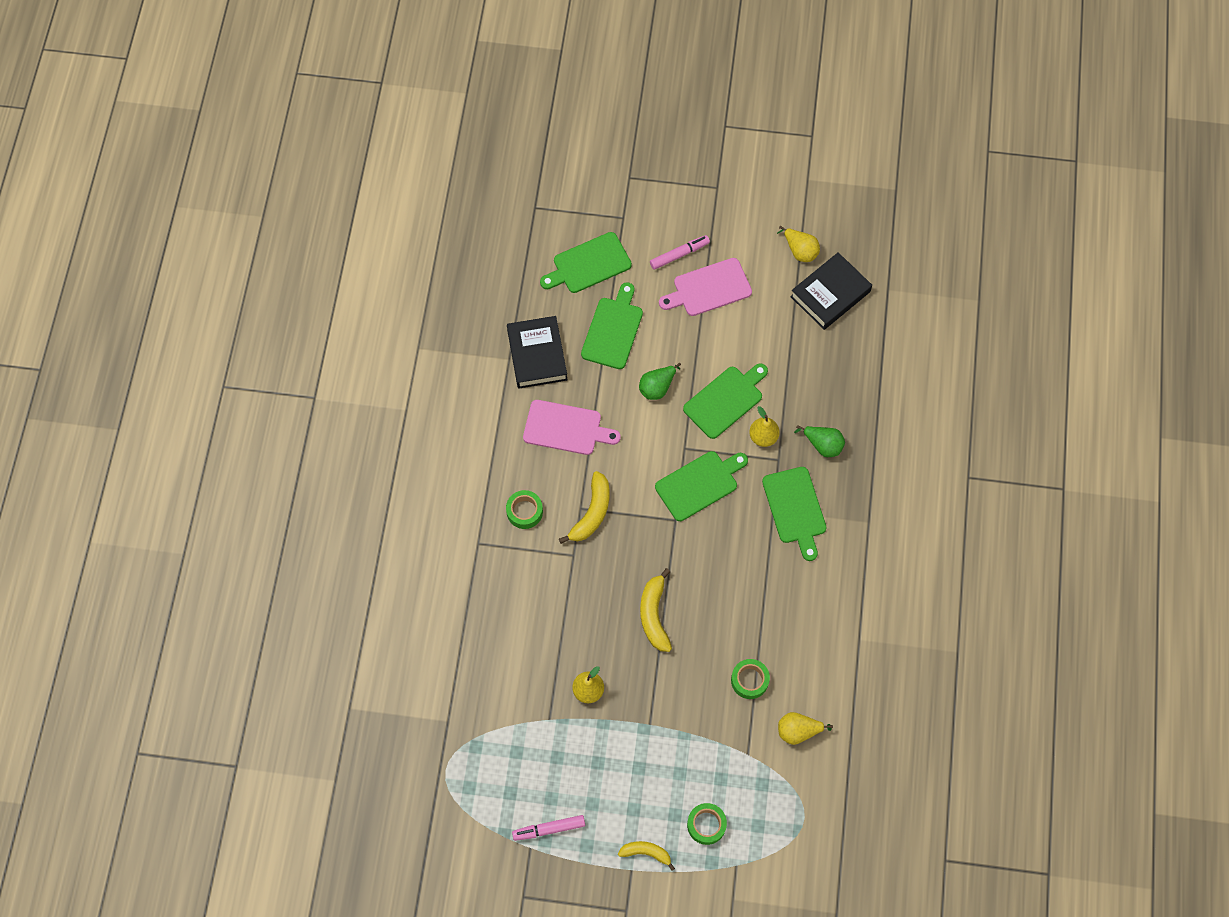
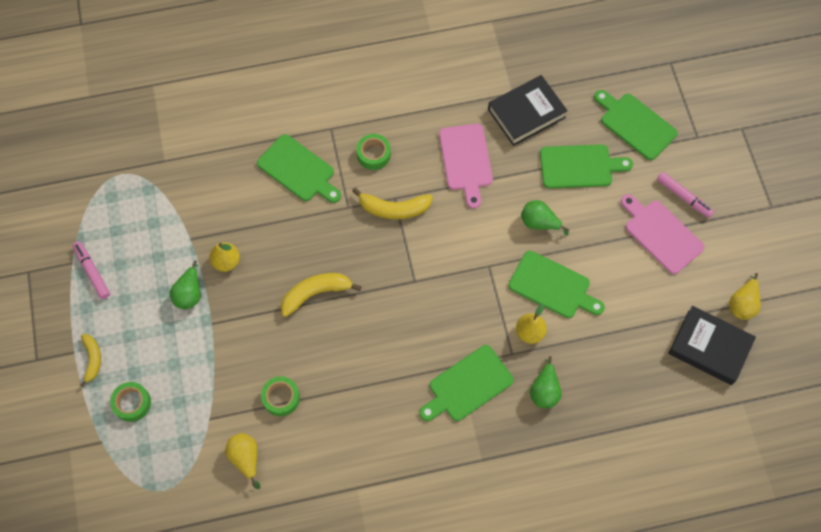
camera: 70 degrees right, 0 degrees up
(609, 737) = (189, 293): none -> green pear
(699, 484) = (458, 290): green cutting board -> green cutting board (298, 170)

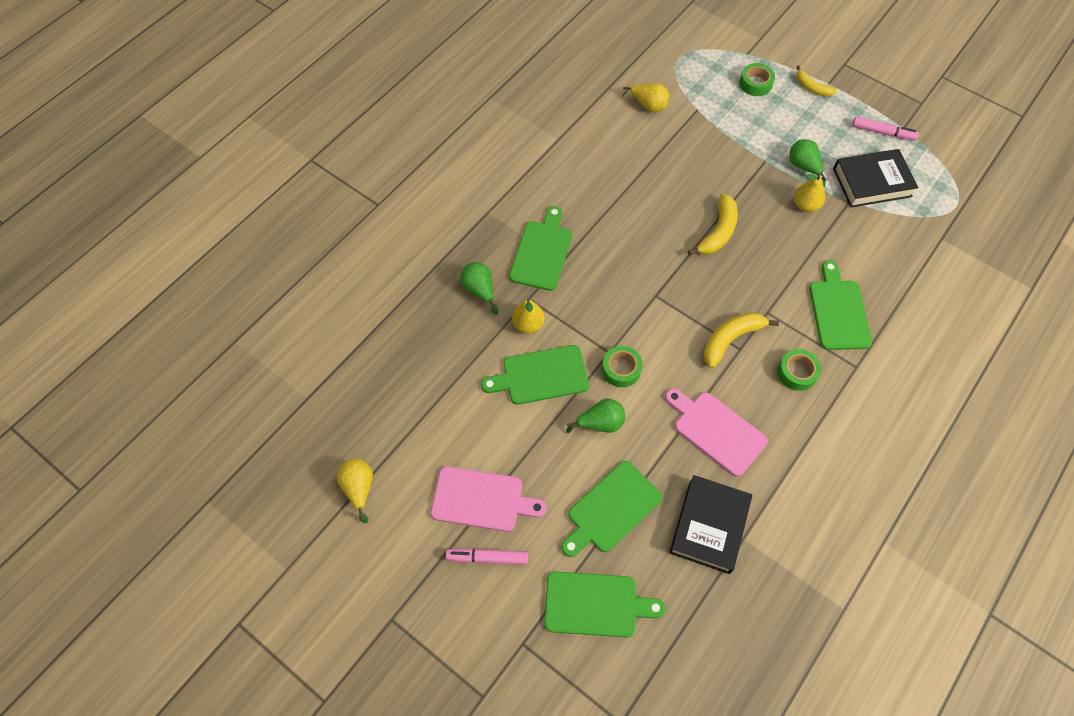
camera: 140 degrees right, 5 degrees down
(281, 398) = (665, 152): green tape -> green tape (621, 369)
(298, 170) = (838, 311): green cutting board -> green cutting board turned 90 degrees clockwise
(709, 347) = (365, 424): black book -> black book (872, 182)

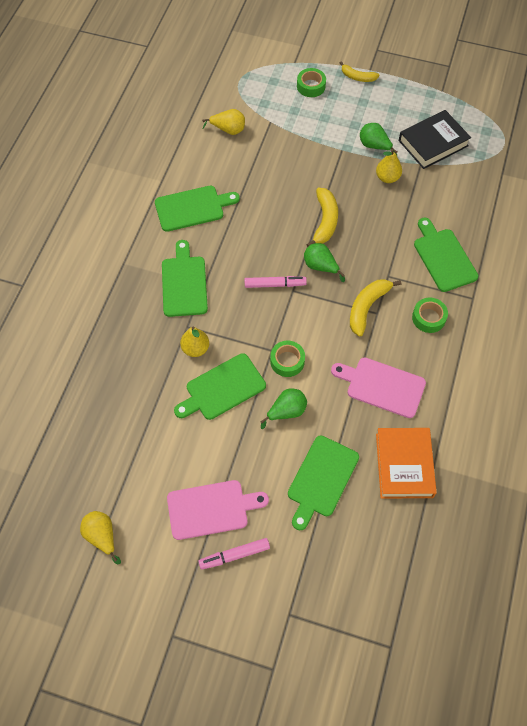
camera: 20 degrees left, 0 degrees up
(480, 290) = (142, 332): green pear -> green pear (320, 267)
(595, 604) = (337, 560): green cutting board -> green cutting board (192, 208)
(709, 526) = (404, 465): black book -> orange book
(883, 132) = (427, 99): pink marker -> pink marker (275, 284)

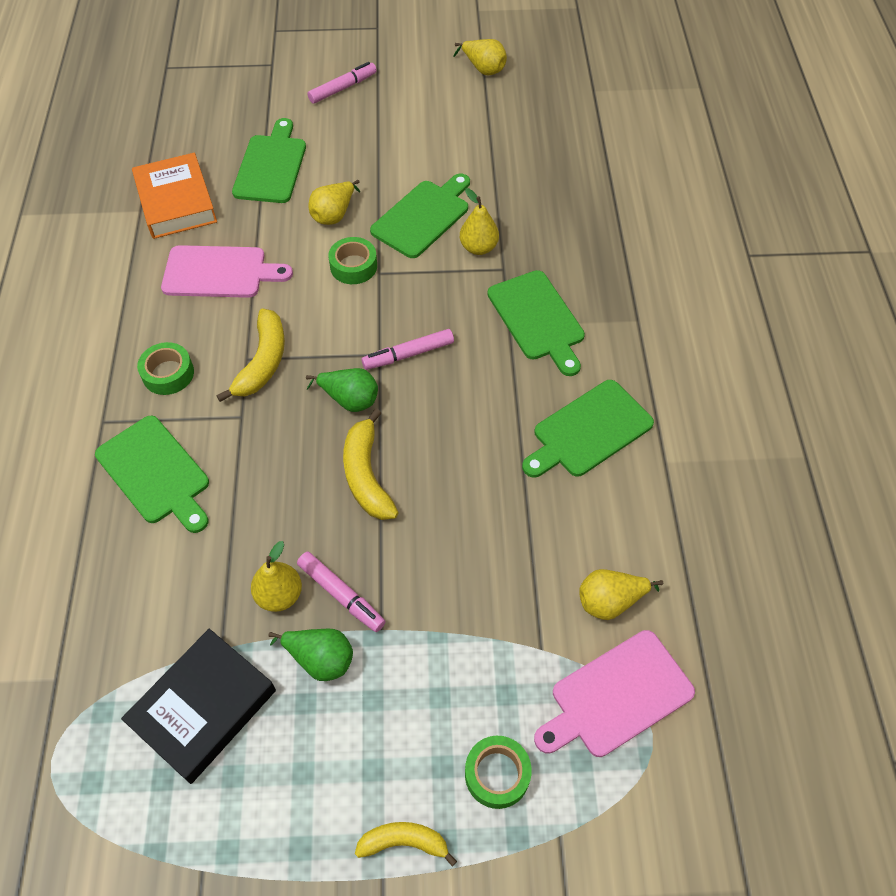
camera: 160 degrees right, 5 degrees down
(211, 509) = (383, 114): pink cutting board -> pink cutting board (616, 696)
(286, 412) = (334, 215): green pear -> yellow pear
(356, 169) = (341, 595): none -> pink marker

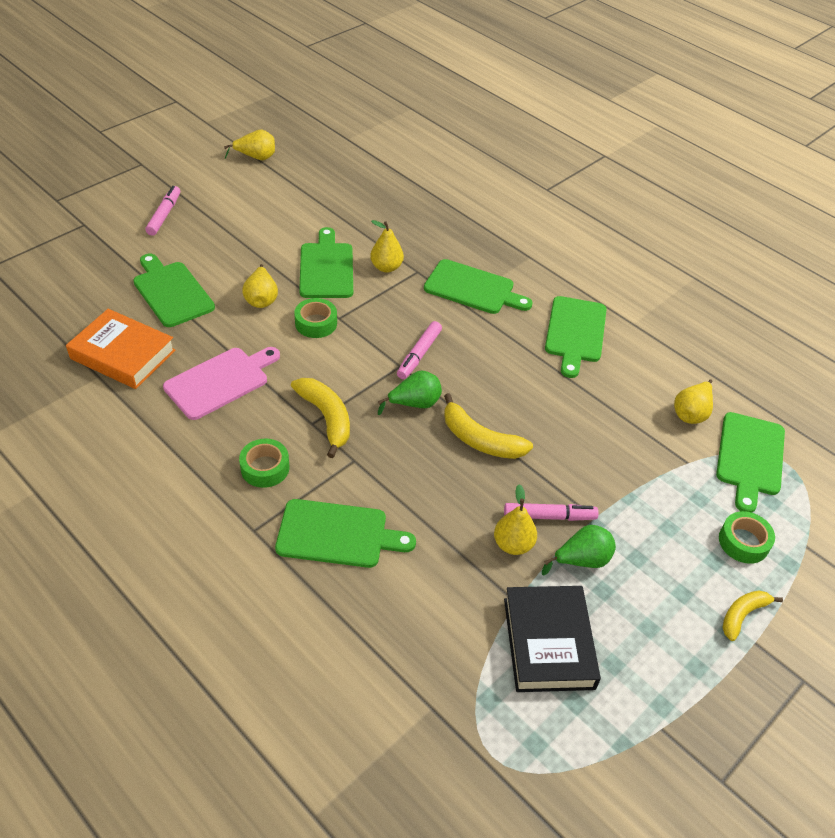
camera: 45 degrees left, 10 degrees down
(616, 696) = (750, 457): pink cutting board -> green cutting board

